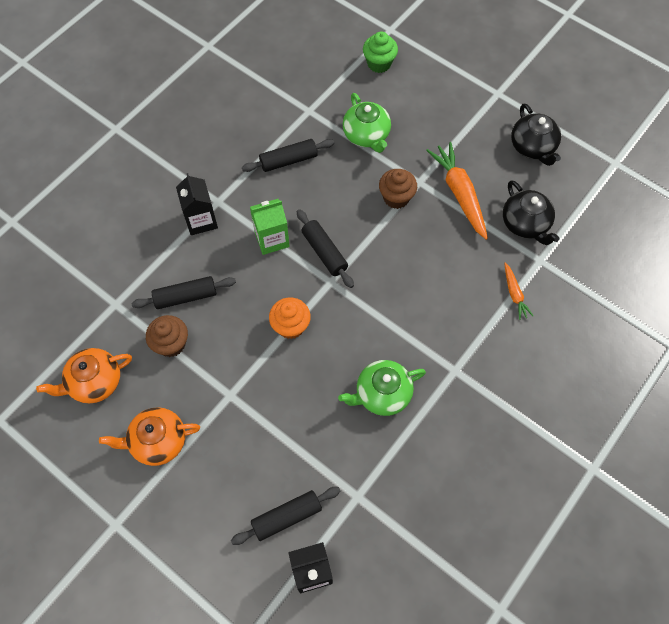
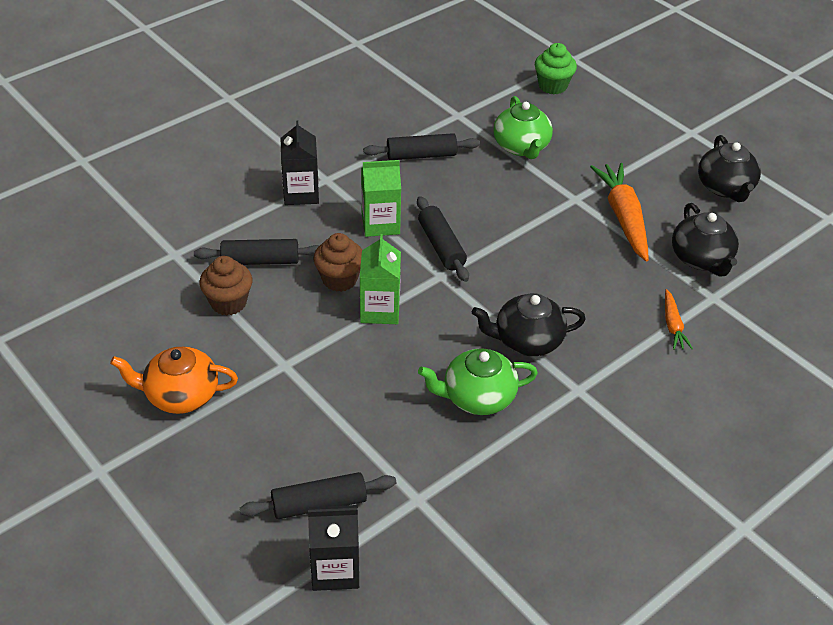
camera: 10 degrees right, 20 degrees down
(94, 382) = (124, 324): orange teapot -> none
(291, 326) = (380, 310): orange cupcake -> green carton
(396, 198) = (543, 209): brown cupcake -> brown cupcake (339, 279)
(408, 332) = (527, 341): none -> black teapot

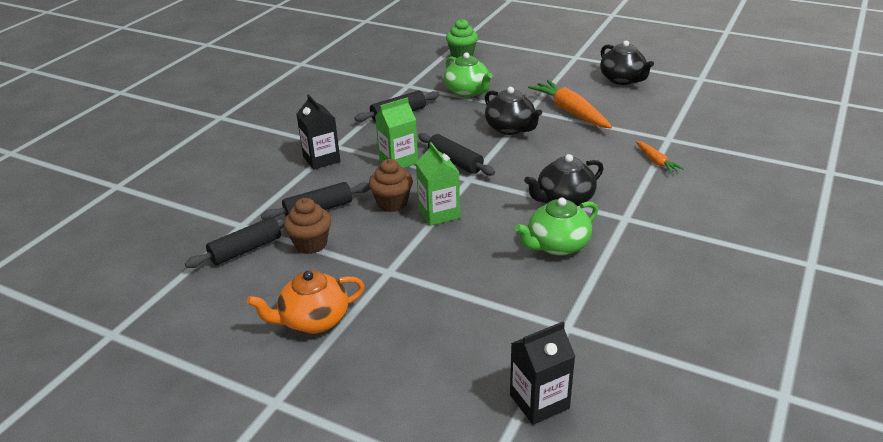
camera: 20 degrees left, 10 degrees down
(319, 504) = (489, 358): black rolling pin -> black rolling pin (246, 250)
(701, 259) = (641, 120): black teapot -> black teapot (510, 128)

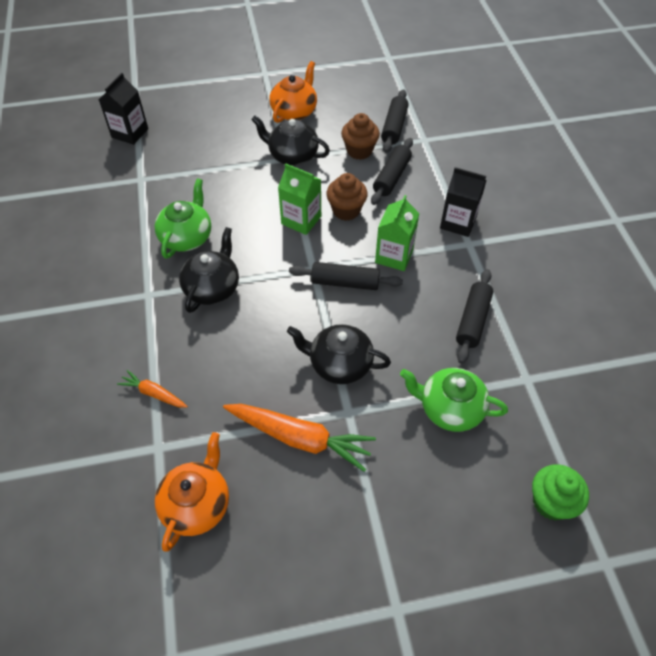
camera: 140 degrees right, 20 degrees up
(622, 79) = (285, 574): black teapot -> black teapot (292, 156)
(656, 112) = (197, 504): none -> orange teapot

